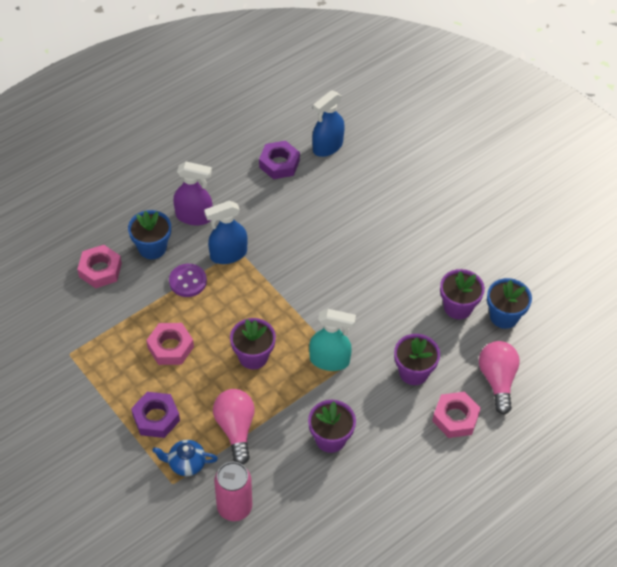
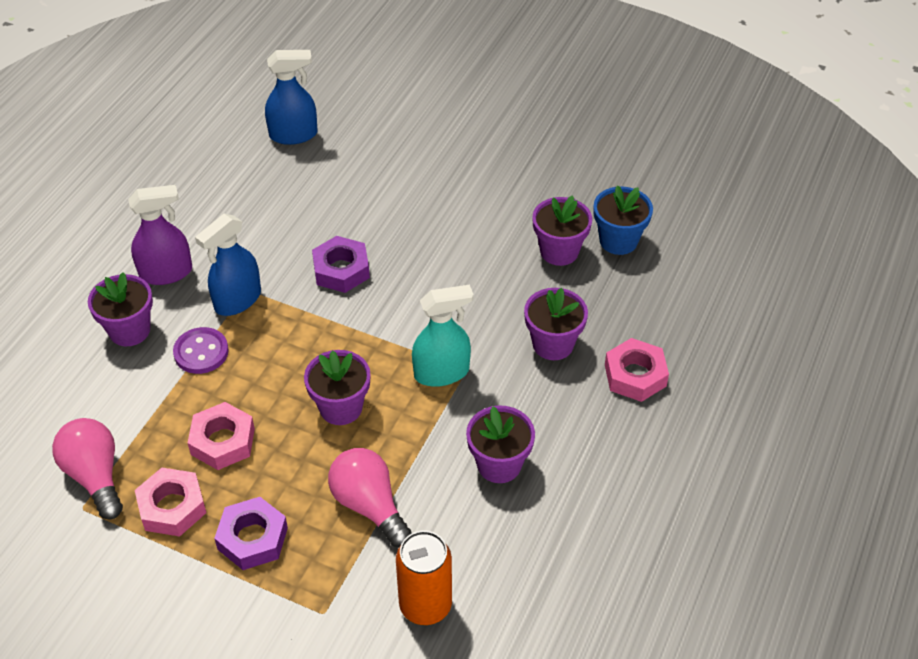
camera: 25 degrees left, 5 degrees down
(100, 270) = (70, 385): pink nut -> pink nut (172, 507)
(152, 248) = (129, 330): blue flower pot -> purple flower pot
(186, 463) = (327, 579): blue teapot -> none
(234, 507) = (425, 605): pink can -> orange can
(279, 163) = (244, 174): purple nut -> purple nut (341, 270)
(327, 147) = (294, 135): blue spray bottle -> blue spray bottle turned 120 degrees counterclockwise
(497, 380) = (656, 313): pink light bulb -> pink light bulb (95, 476)

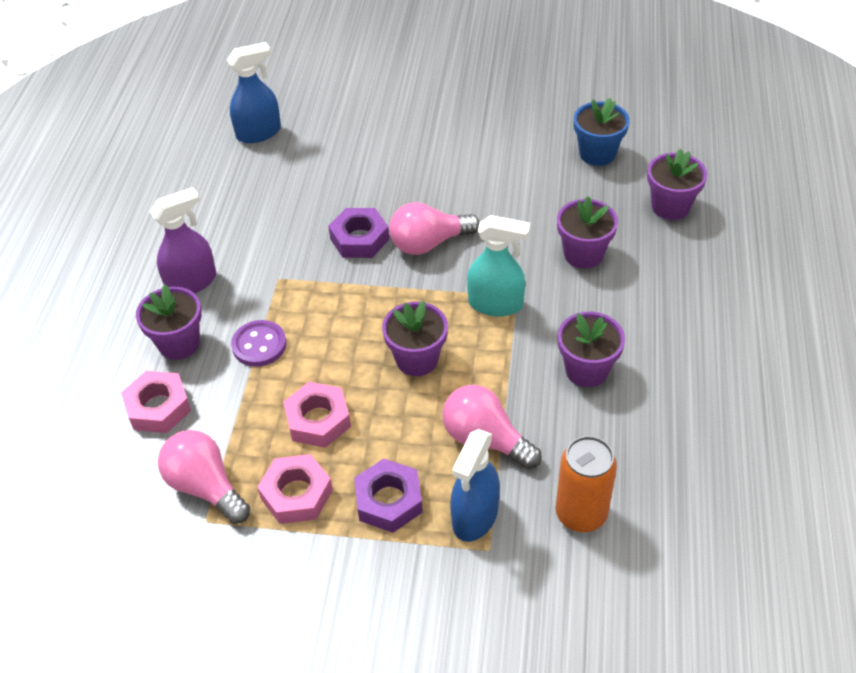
camera: 15 degrees left, 0 degrees up
(237, 300) = (273, 290): blue spray bottle -> blue spray bottle (475, 516)
(405, 292) = (429, 243): none -> pink light bulb
(442, 372) = (496, 304): turquoise spray bottle -> turquoise spray bottle turned 45 degrees clockwise
(559, 251) = (550, 175): purple flower pot -> purple flower pot (670, 207)
(635, 375) = (668, 262): pink nut -> pink nut (158, 407)

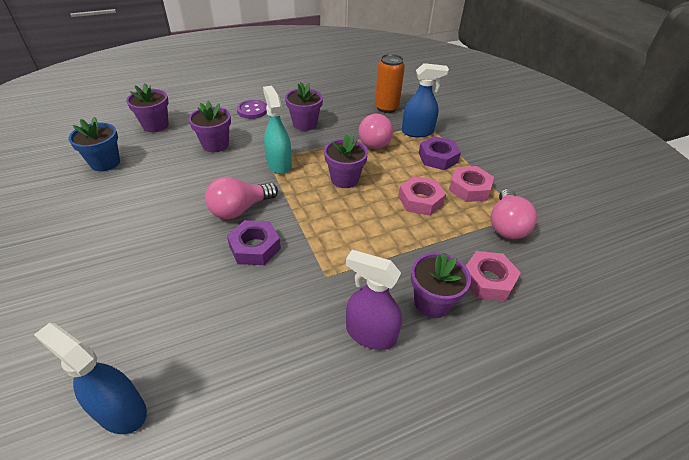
camera: 125 degrees left, 5 degrees down
(259, 345) = (393, 254): purple button -> purple button (252, 110)
(429, 243) = (240, 209): pink light bulb -> pink light bulb turned 105 degrees clockwise

